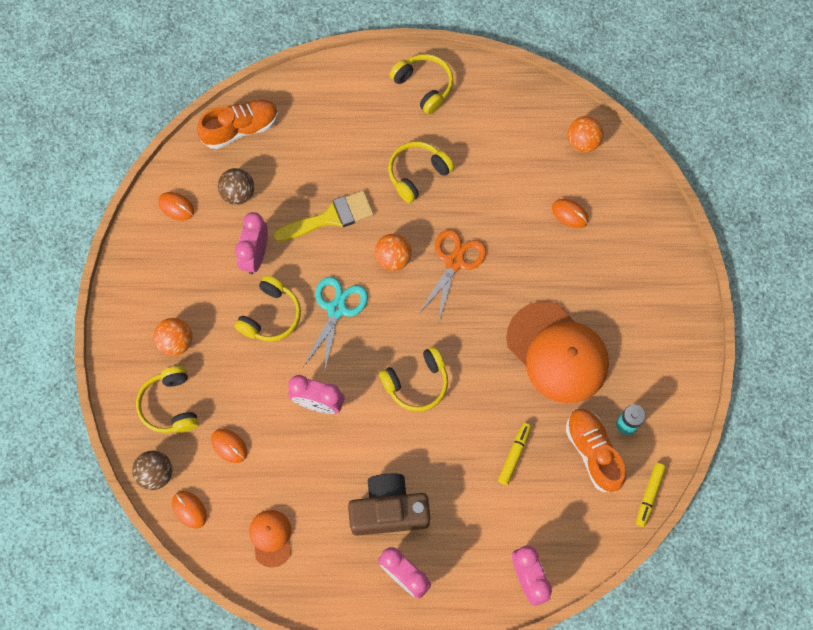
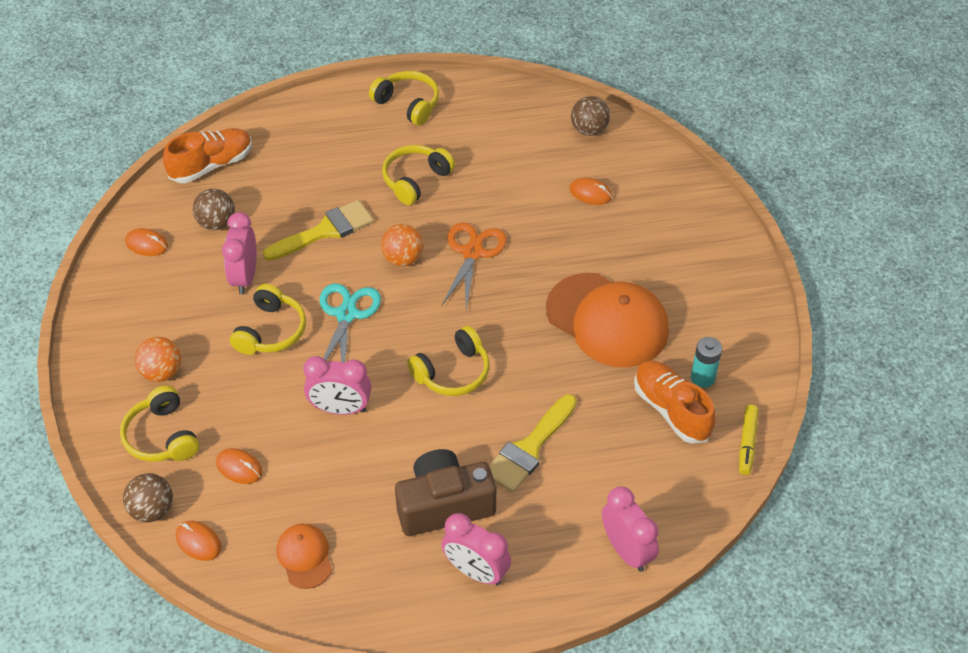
camera: 10 degrees left, 20 degrees down
(467, 469) = (529, 448): none -> yellow brush
(514, 455) = (581, 426): yellow marker -> none
(582, 142) = (589, 130): orange ball -> brown ball

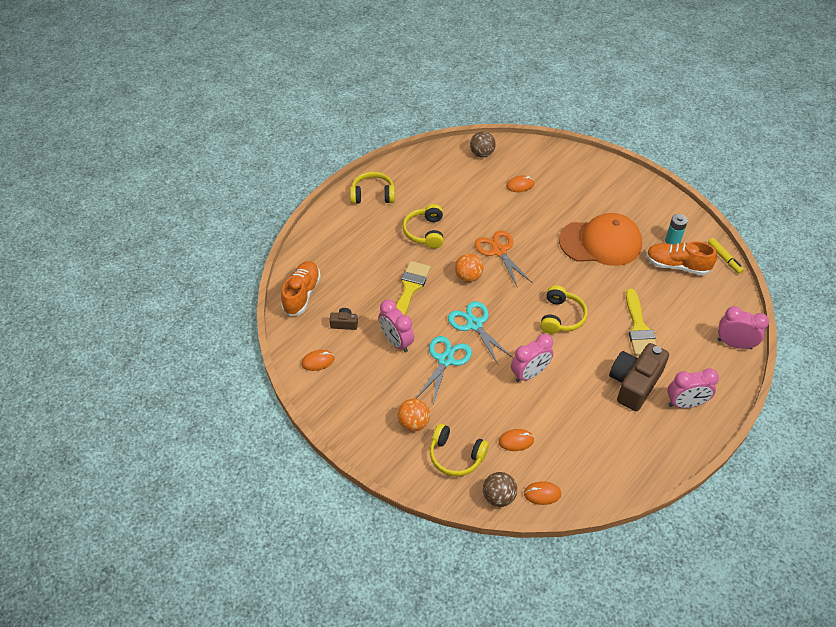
camera: 40 degrees left, 0 degrees up
(216, 223) = (344, 323): brown ball -> brown camera
(271, 331) = (445, 360): yellow headphones -> turquoise scissors
(304, 556) = (602, 459): orange cap -> none

